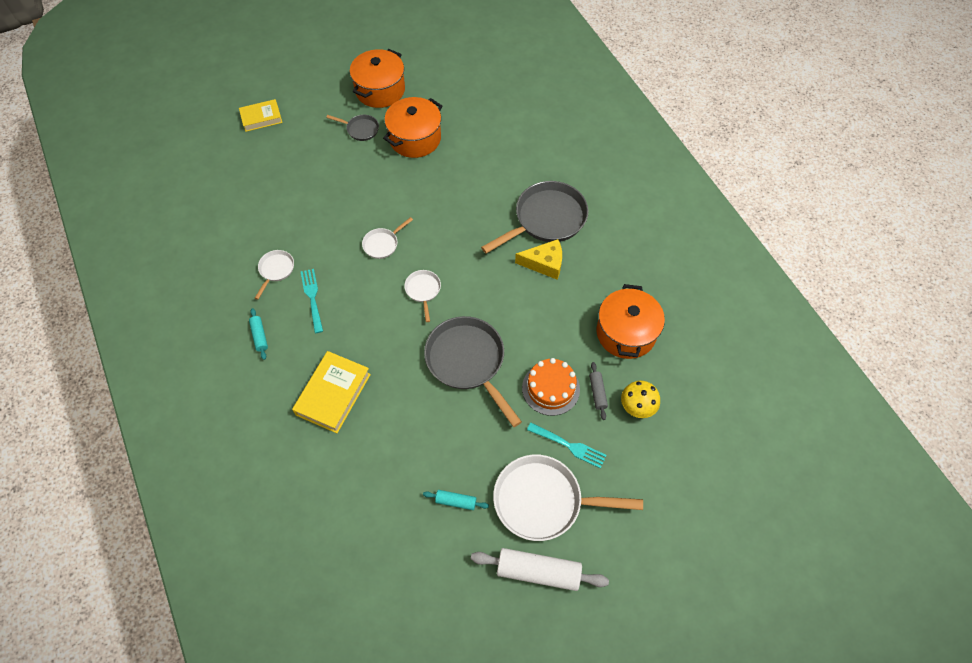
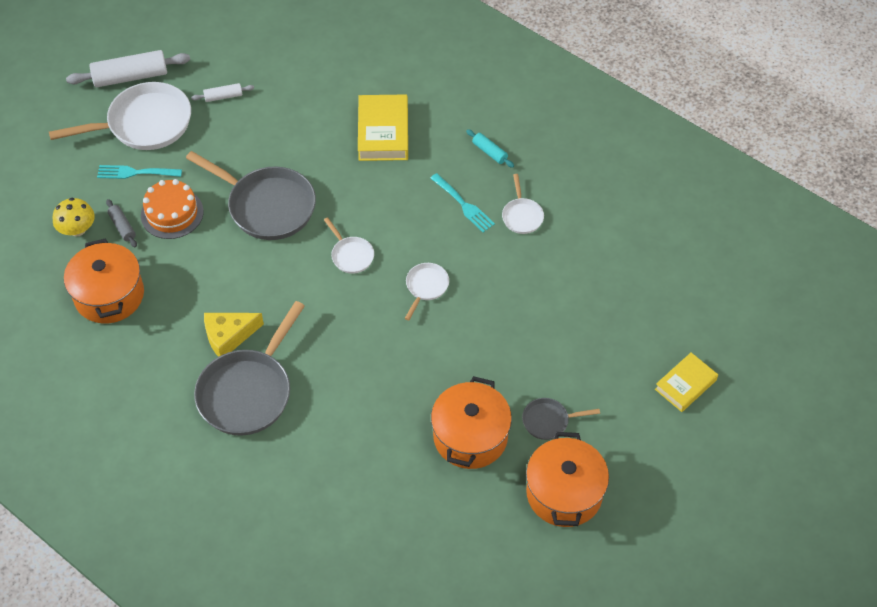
camera: 155 degrees right, 5 degrees down
(456, 501) = (223, 96): turquoise rolling pin -> white rolling pin

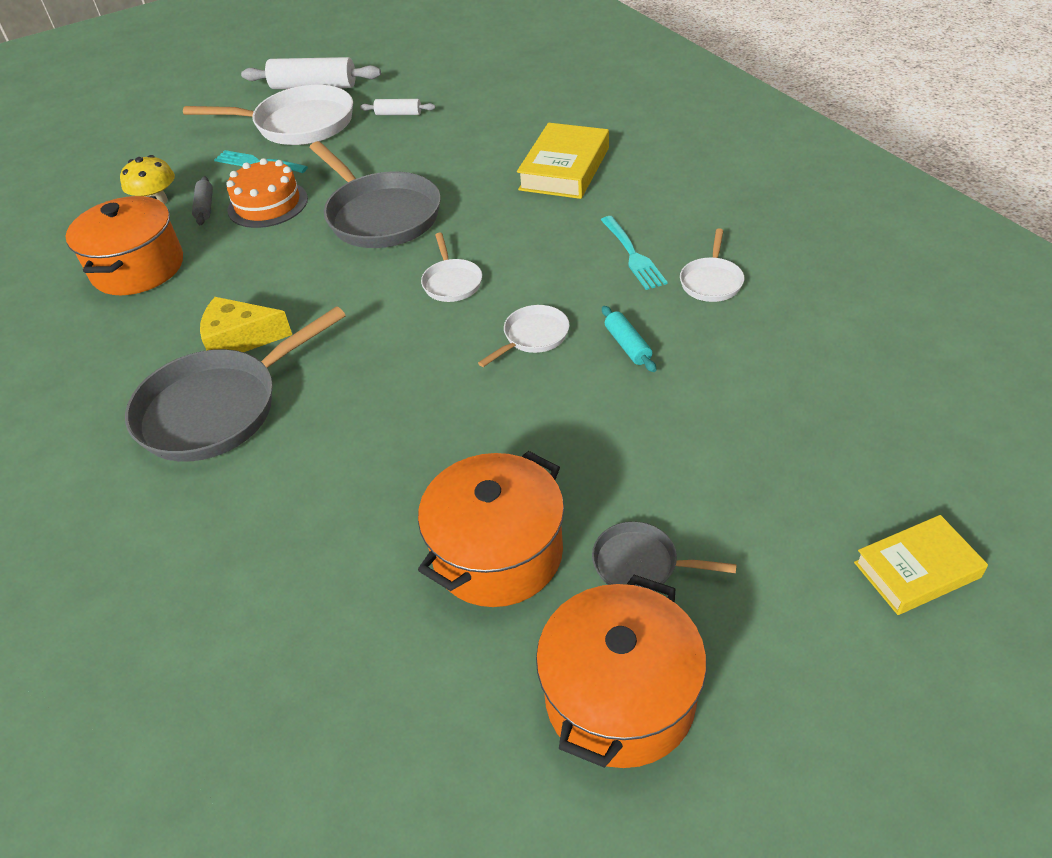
camera: 25 degrees right, 10 degrees down
(489, 152) = (695, 207): turquoise rolling pin -> turquoise rolling pin (627, 345)

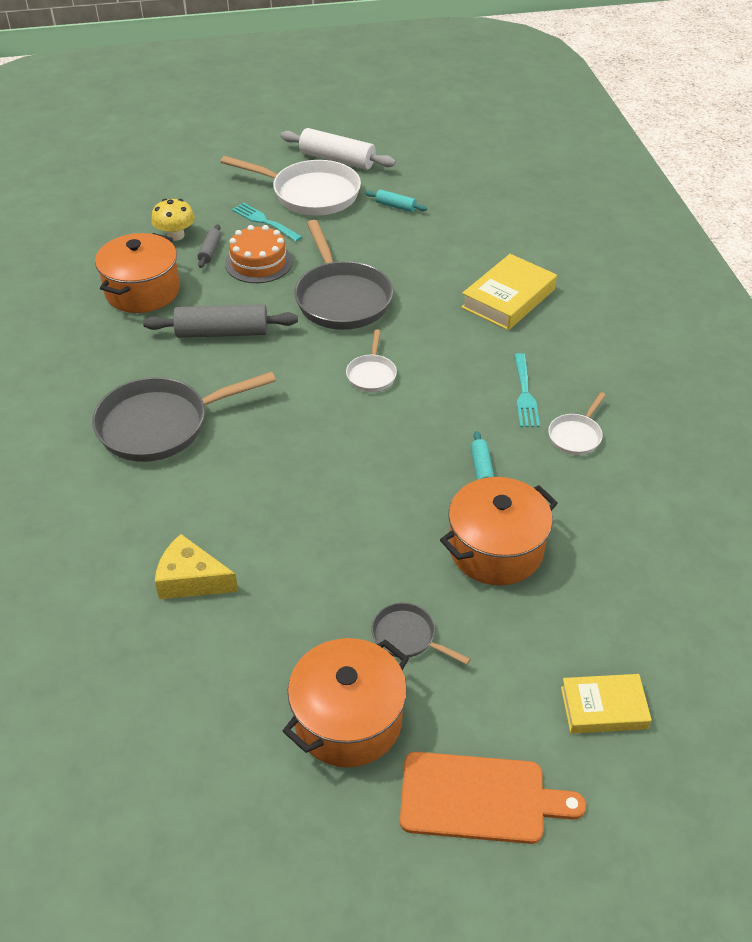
camera: 15 degrees right, 0 degrees up
(240, 339) = (196, 374): yellow cheese -> yellow cheese (191, 579)
(255, 286) = (222, 333): none -> grey rolling pin
(398, 114) = (395, 206): white rolling pin -> turquoise rolling pin
(497, 553) = (311, 596): orange pot -> orange pot (496, 549)
(533, 337) = (413, 439): white pan -> none
(838, 741) = (479, 798): none -> orange cutting board

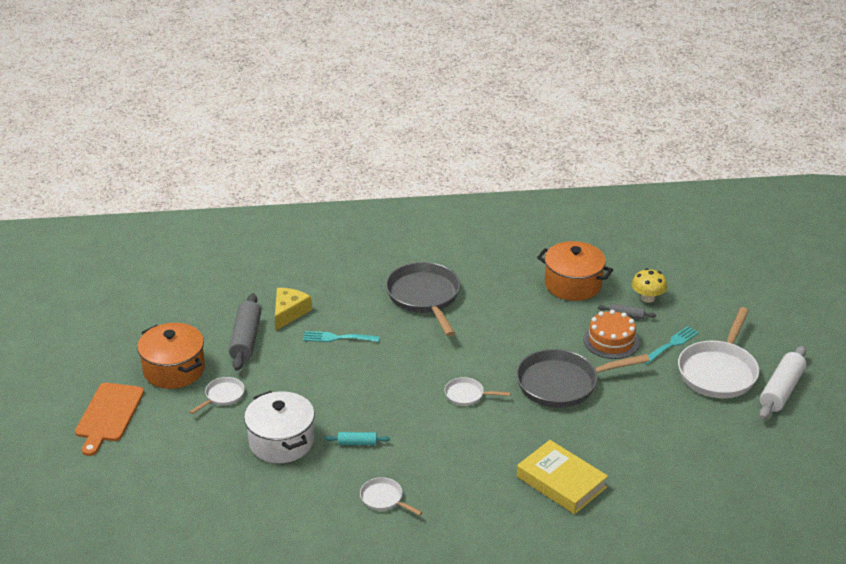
camera: 95 degrees right, 10 degrees down
(222, 333) = (521, 323): grey rolling pin -> grey rolling pin (246, 339)
(395, 206) = (703, 423): turquoise rolling pin -> none
(407, 637) = (223, 396): grey pan -> white pan
(496, 549) = (281, 442): orange pot -> white pot
(525, 394) = (435, 476): turquoise fork -> turquoise fork (337, 338)
(603, 708) = (146, 474): yellow book -> none

